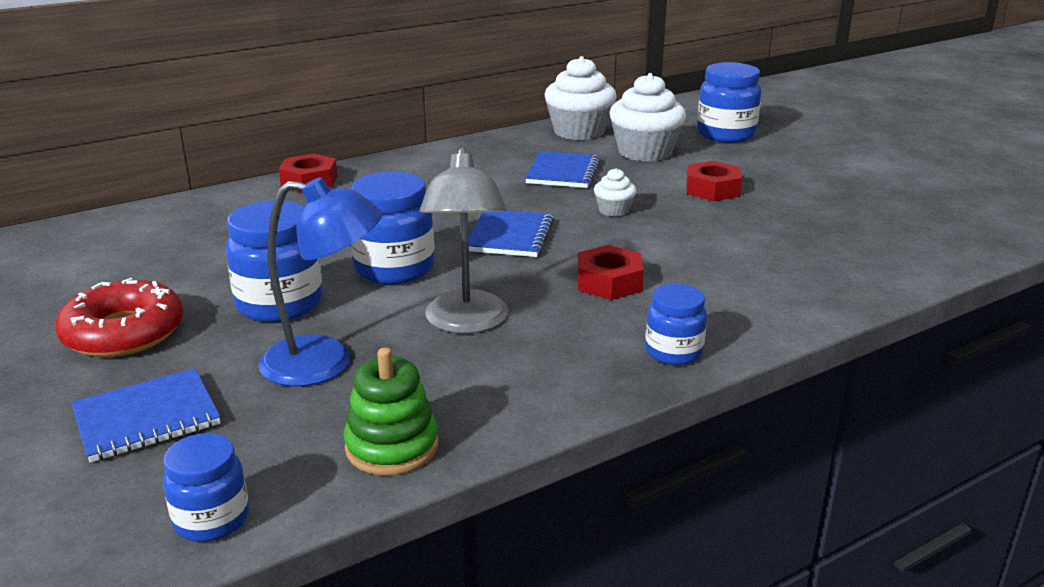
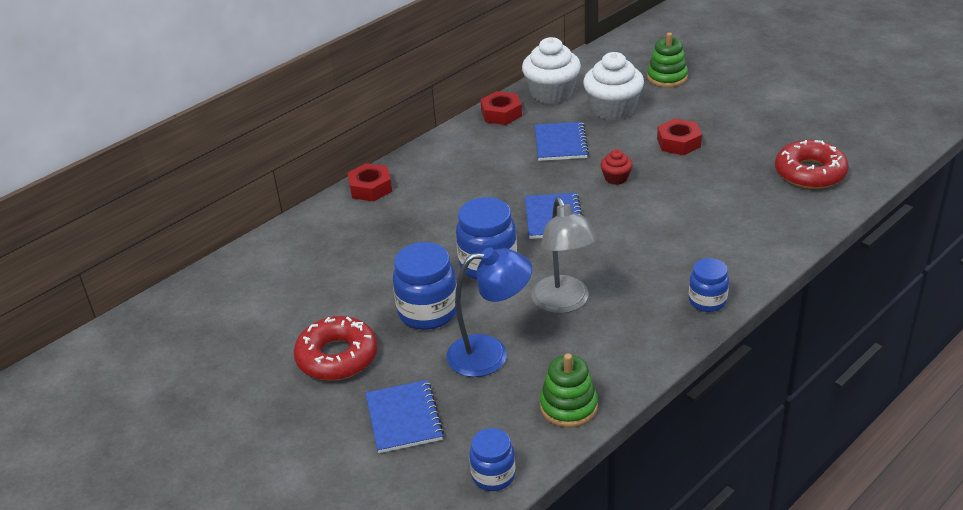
camera: 10 degrees left, 10 degrees up
(147, 418) = (404, 418): blue notebook -> blue notebook turned 60 degrees counterclockwise
(609, 282) = (641, 249): red nut -> red nut (501, 113)
(614, 210) = (616, 178): white cupcake -> red cupcake
(726, 134) = (667, 77): blue jar -> green stacking toy
(880, 238) = (810, 173): none -> red donut

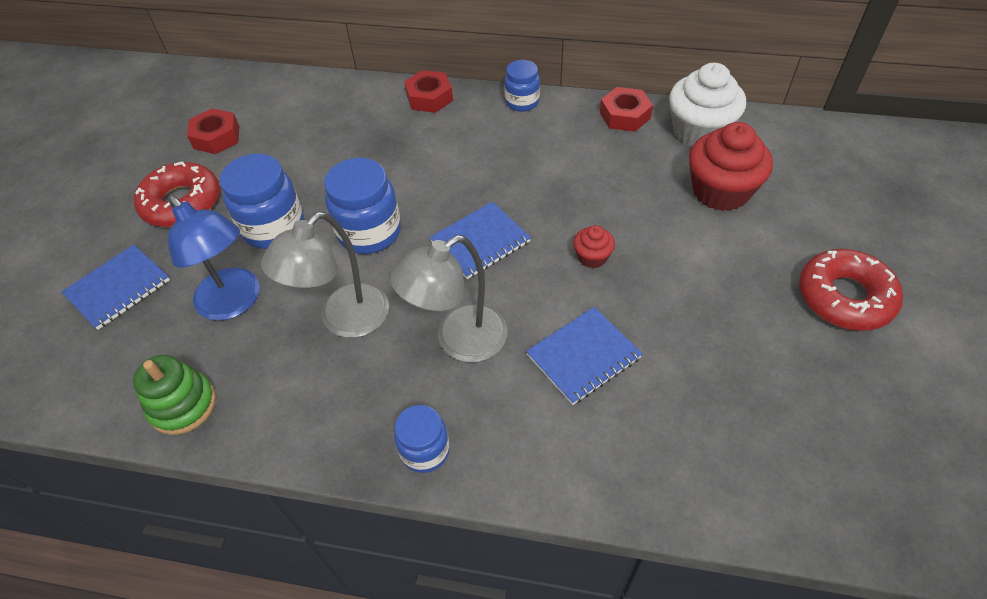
camera: 55 degrees right, 15 degrees up
(493, 476) = (61, 394): blue jar -> blue jar (522, 102)
(560, 143) = (615, 183): blue notebook -> blue notebook (583, 356)
(613, 109) = (720, 191): white cupcake -> red cupcake
(633, 257) = (459, 341): none -> grey lamp
(667, 77) = (834, 205): green stacking toy -> none
(678, 143) = (711, 278): red nut -> red nut (216, 137)
(810, 173) = (775, 445): red donut -> red donut (844, 297)

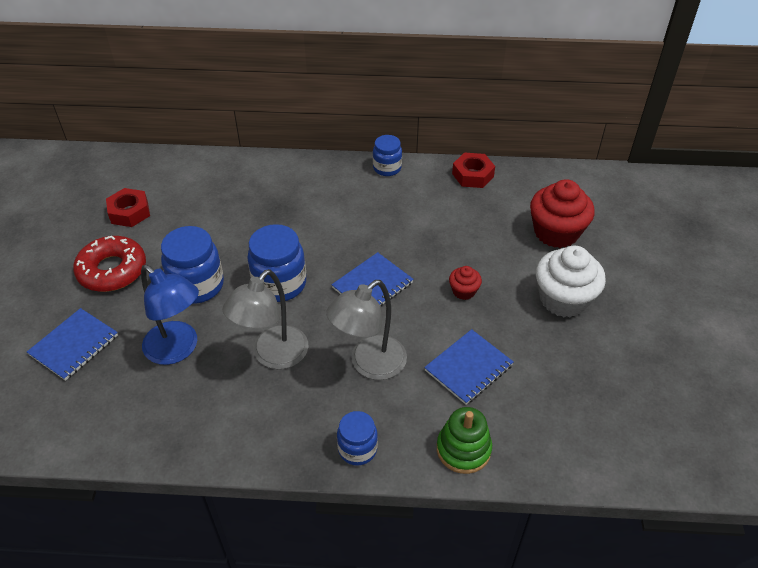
camera: 10 degrees left, 5 degrees down
(183, 405) = (153, 433): green stacking toy -> green stacking toy (463, 449)
(429, 97) = (308, 168): red nut -> none
(699, 131) = (533, 185): white cupcake -> white cupcake (563, 299)
(844, 297) = (658, 307): red donut -> none

